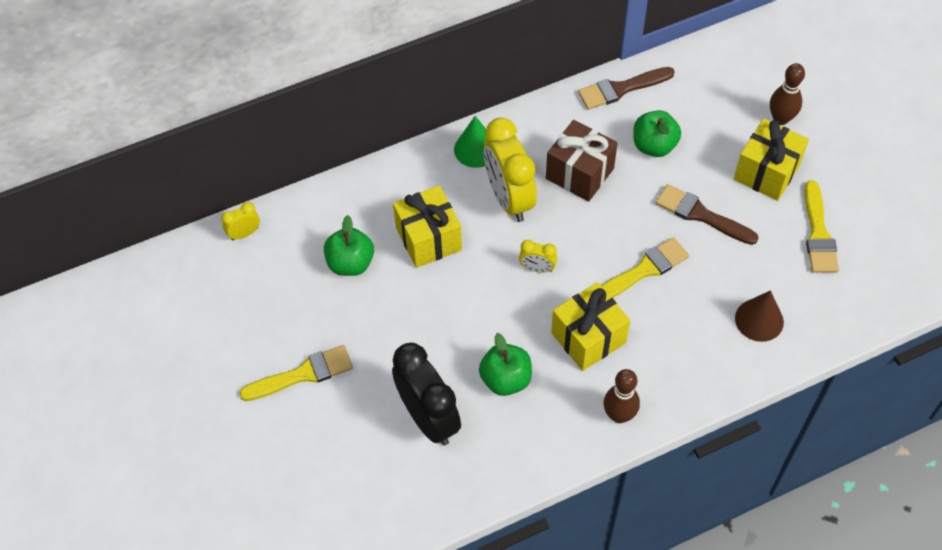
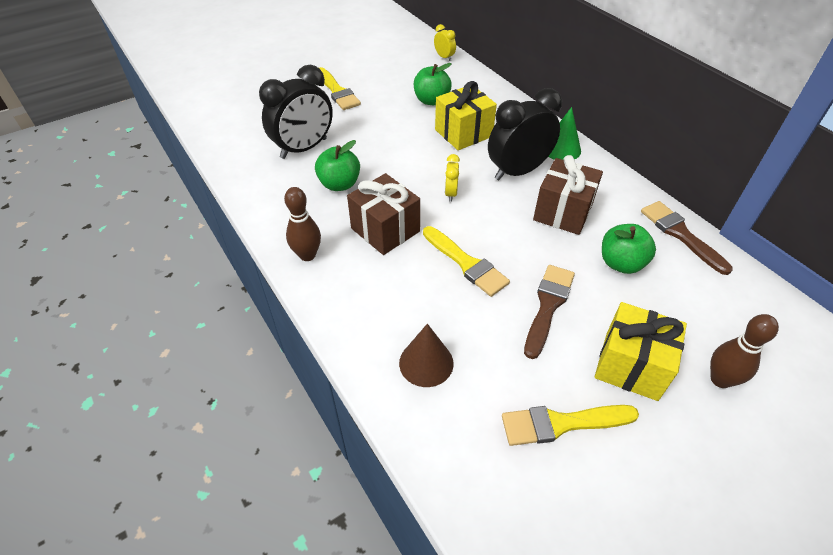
camera: 80 degrees right, 10 degrees down
(509, 198) = (518, 171): yellow clock -> black clock
(588, 338) = (385, 230): yellow gift -> brown gift

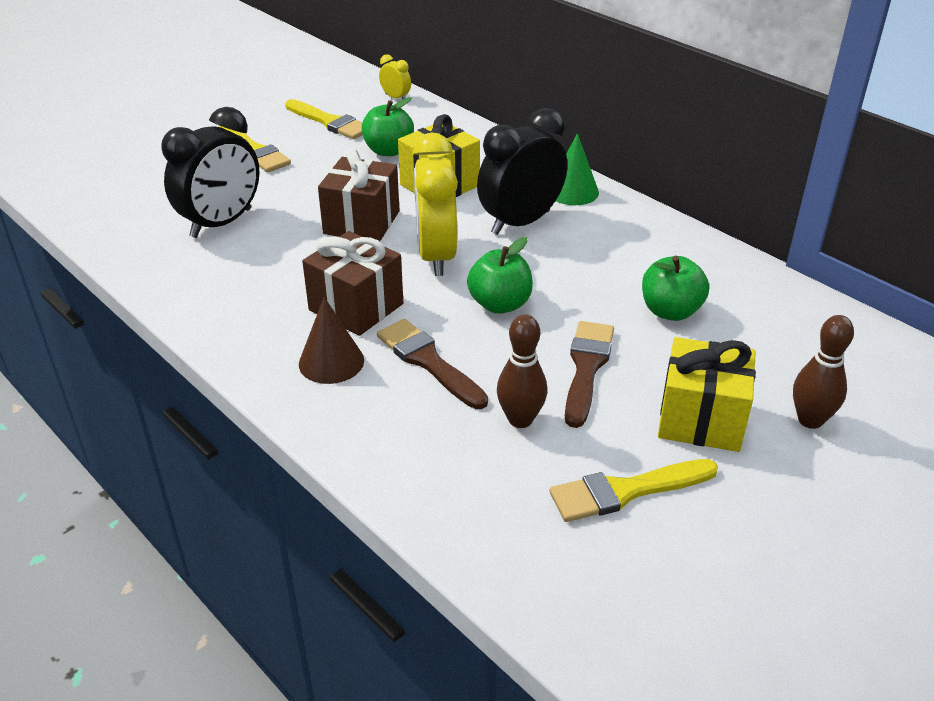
camera: 10 degrees left, 10 degrees down
(307, 255) = (255, 347): brown bowling pin -> brown bowling pin (520, 419)
(339, 184) = (281, 261): green apple -> green apple (500, 304)
(426, 363) = (441, 449): brown cone -> brown cone (331, 362)
(451, 193) = (436, 256): yellow clock -> yellow clock, size x2.21
(466, 263) = (472, 333): yellow brush -> yellow brush (330, 122)
(563, 212) = (587, 263): brown gift -> brown gift (361, 222)
(680, 234) = (739, 272): brown brush -> brown brush (428, 361)

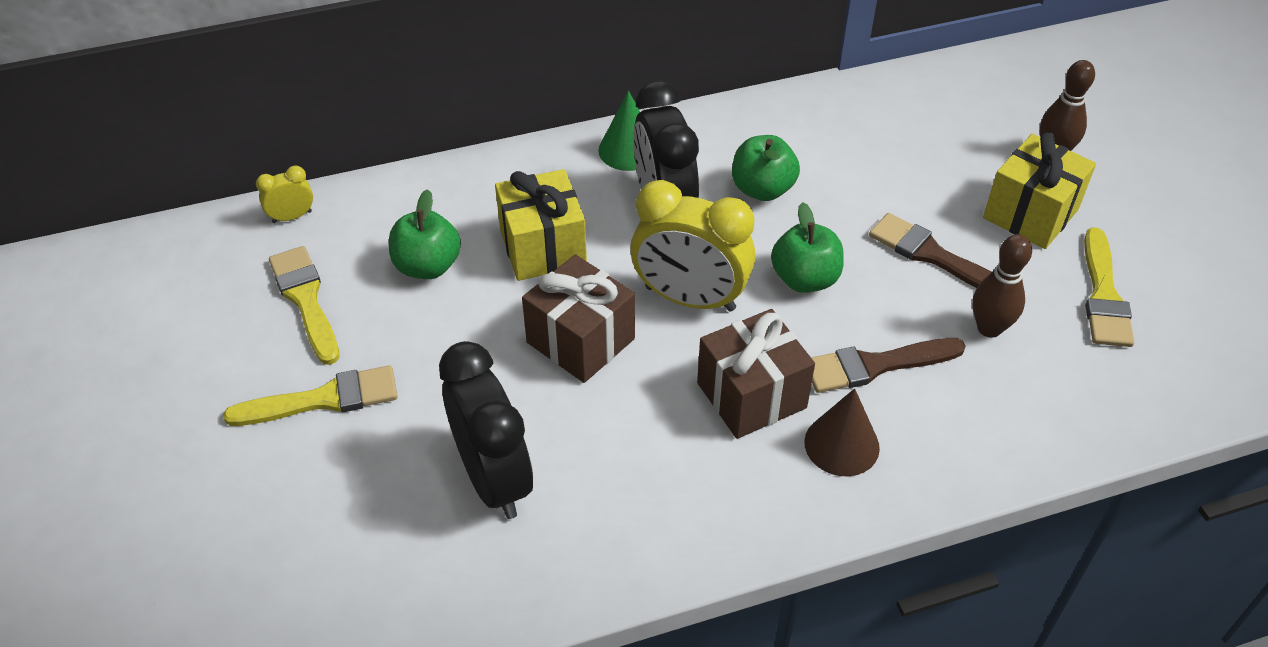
camera: 65 degrees left, 10 degrees up
(330, 122) = (305, 300): yellow brush -> yellow brush turned 90 degrees counterclockwise
(670, 311) = (874, 168): green apple -> green apple (762, 189)

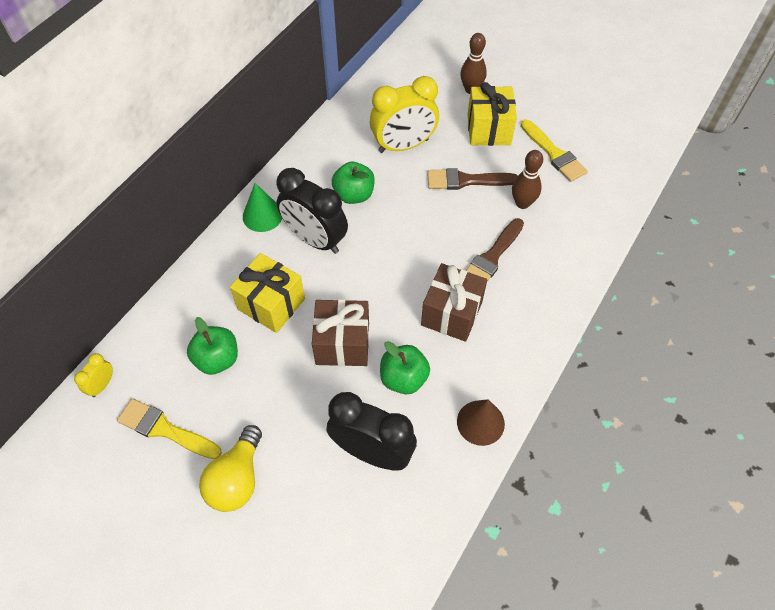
camera: 40 degrees left, 10 degrees up
(324, 399) = (237, 479): yellow brush -> yellow light bulb
(690, 298) = (375, 281): yellow clock -> yellow clock (403, 145)
(805, 279) = (420, 233): green apple -> green apple (403, 378)
(841, 444) = (513, 309): brown cone -> brown cone (480, 422)

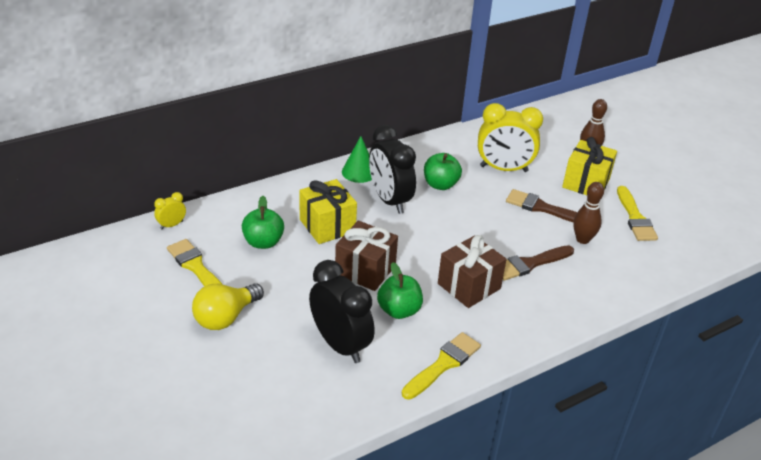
camera: 25 degrees right, 20 degrees down
(480, 422) = (443, 364): brown cone -> yellow brush

